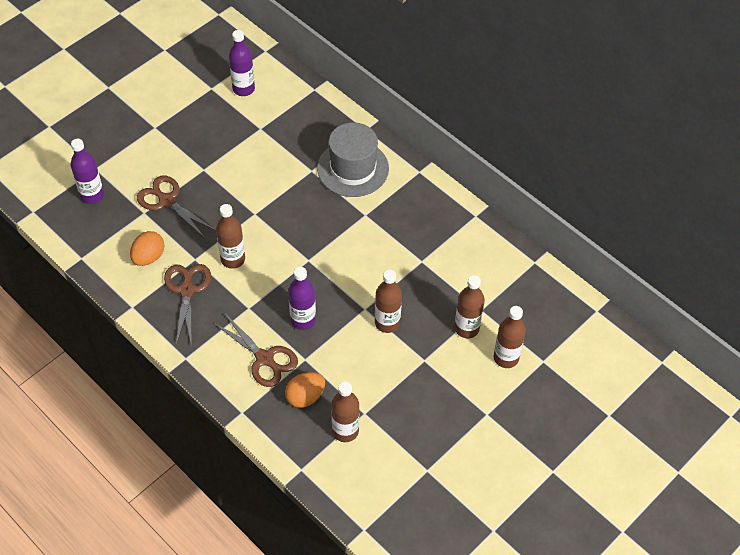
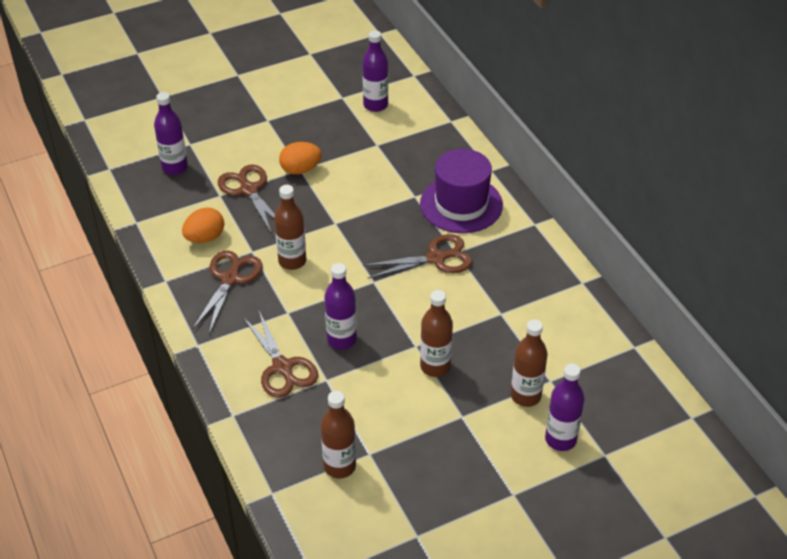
camera: 20 degrees right, 10 degrees down
(305, 397) = (310, 418): orange egg -> orange egg (300, 169)
(351, 225) = (436, 258): none -> brown scissors
(353, 168) = (461, 204): grey hat -> purple hat
(506, 358) = (560, 439): brown bottle -> purple bottle

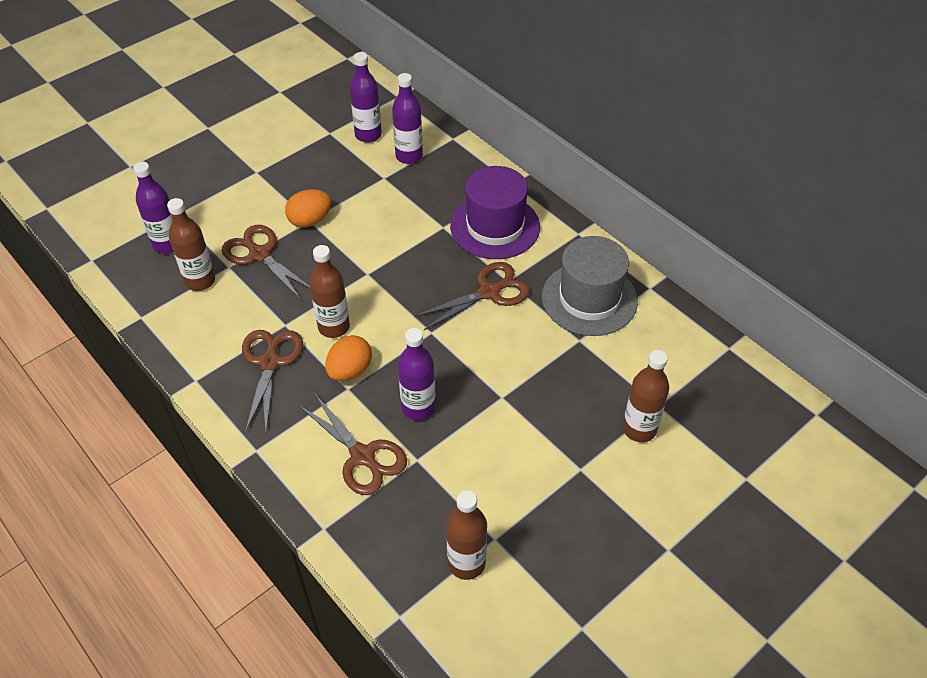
camera: 15 degrees left, 5 degrees up
(205, 238) = (226, 320): orange egg -> orange egg (350, 371)
(435, 366) = (531, 417): brown bottle -> brown bottle (200, 281)
(523, 281) = (589, 299): none -> grey hat
(560, 439) = (694, 471): purple bottle -> purple bottle (409, 156)

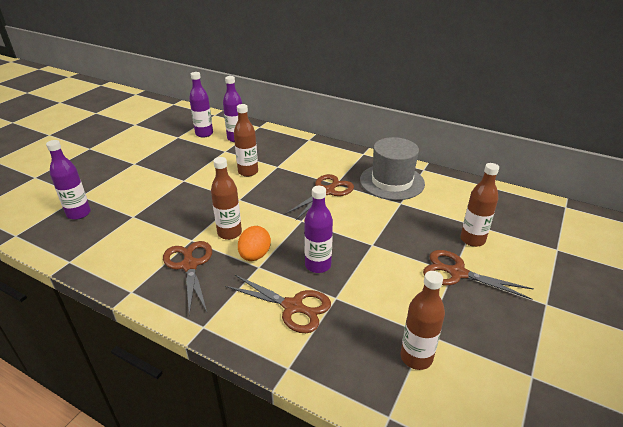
camera: 20 degrees left, 15 degrees down
(200, 281) = (113, 229): brown bottle -> brown bottle (248, 172)
(259, 254) = (154, 205): brown scissors -> brown scissors (457, 273)
(310, 220) = (184, 180): orange egg -> none
(495, 226) = (310, 160): purple hat -> none

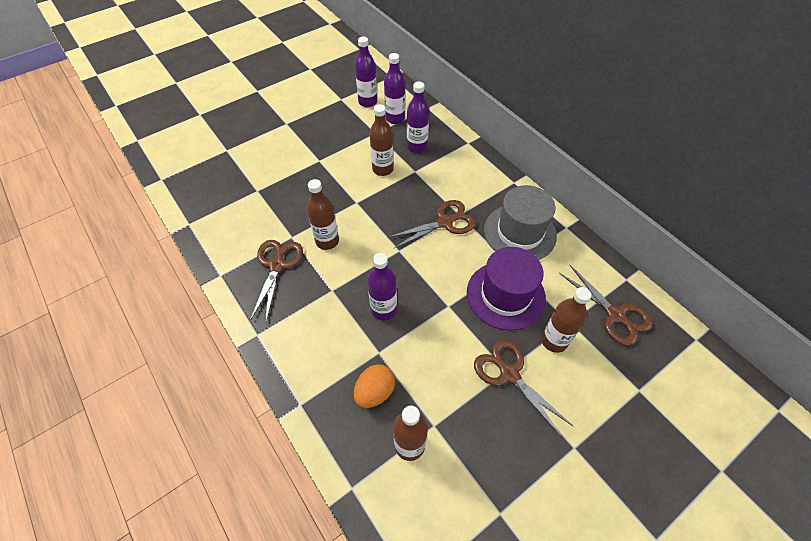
camera: 25 degrees right, 20 degrees up
(79, 213) = (216, 171): purple bottle -> purple bottle (417, 147)
(255, 255) = (335, 276): orange egg -> orange egg (375, 392)
(293, 307) = (337, 346): brown scissors -> brown scissors (615, 315)
(412, 223) = (505, 295): none -> purple hat

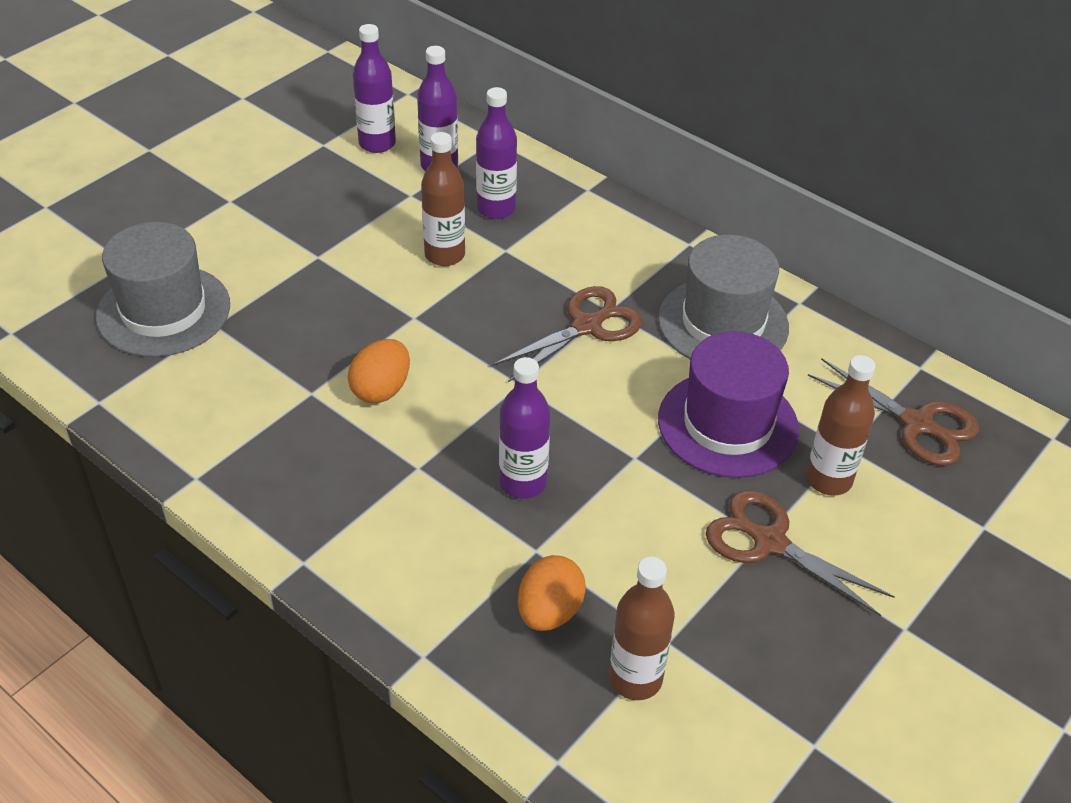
camera: 15 degrees left, 10 degrees down
(235, 179) = (163, 311): none -> grey hat
(277, 265) = (300, 444): brown scissors -> none
(327, 241) = (381, 390): brown bottle -> orange egg

